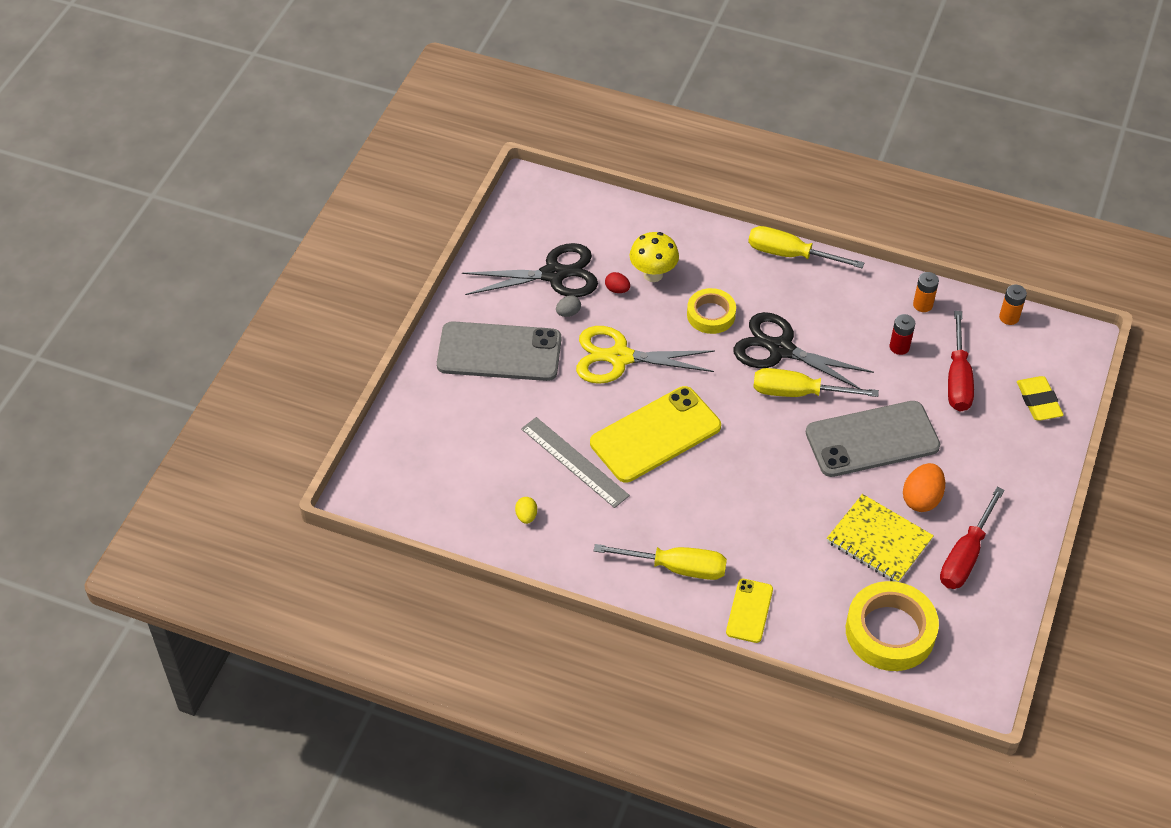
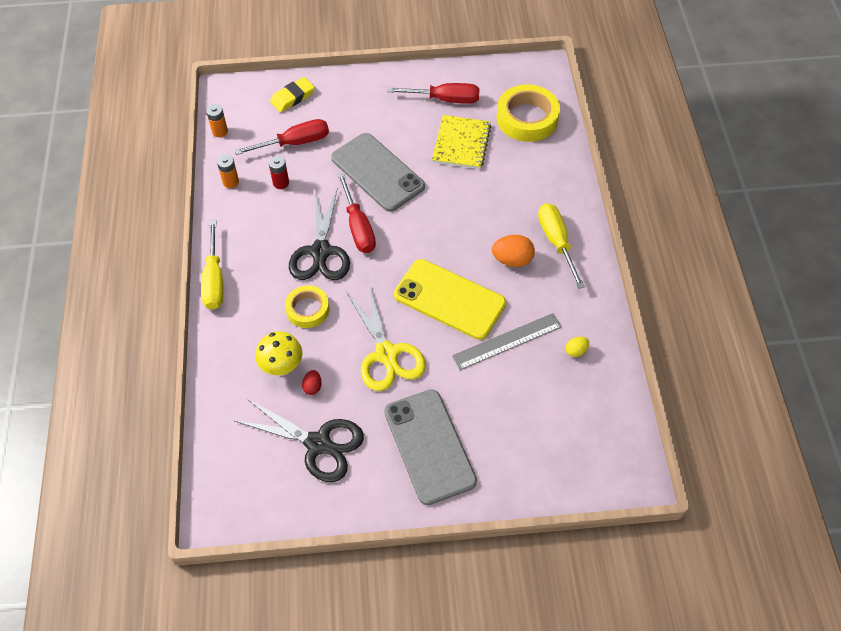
camera: 115 degrees left, 5 degrees up
(554, 274) = (318, 444): black scissors -> black scissors turned 150 degrees clockwise
(568, 313) = (358, 413): grey egg -> none
(574, 462) = (507, 341): grey ruler -> grey ruler turned 45 degrees clockwise
(749, 611) = (562, 191): yellow phone -> none
(798, 393) = (358, 227): yellow screwdriver -> red screwdriver
(921, 499) = (413, 132): orange egg -> orange egg (512, 260)

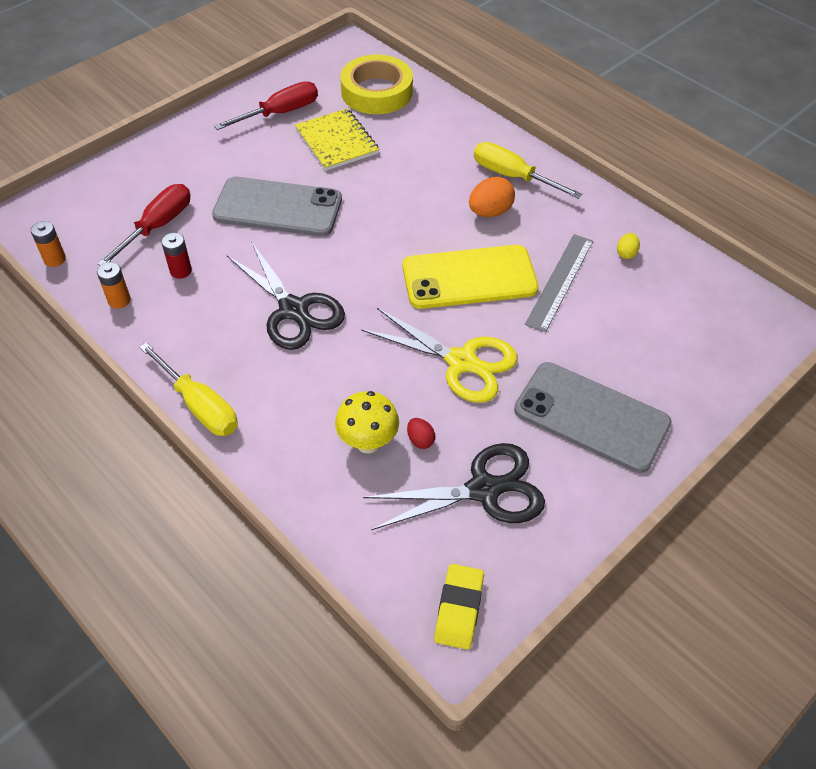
camera: 40 degrees left, 5 degrees down
(293, 97) = (111, 186): yellow eraser -> yellow eraser (459, 609)
(307, 309) = (336, 371): yellow tape -> none
(358, 227) = (309, 266): red screwdriver -> none

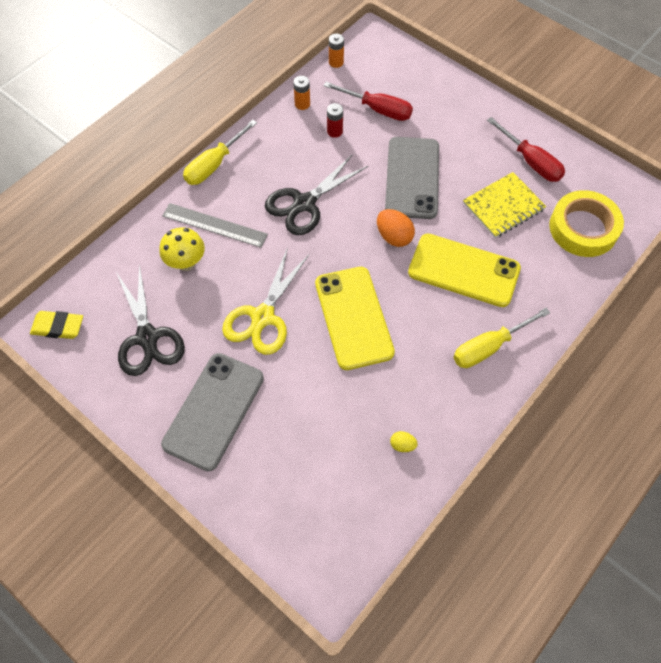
camera: 85 degrees right, 10 degrees up
(416, 182) = (463, 270): none -> yellow phone
(420, 440) = (189, 295): red egg -> none
(490, 212) = (436, 330): orange egg -> orange egg (394, 237)
(513, 176) = (489, 347): yellow screwdriver -> yellow screwdriver turned 150 degrees counterclockwise
(560, 281) = (358, 388): grey ruler -> grey ruler (214, 225)

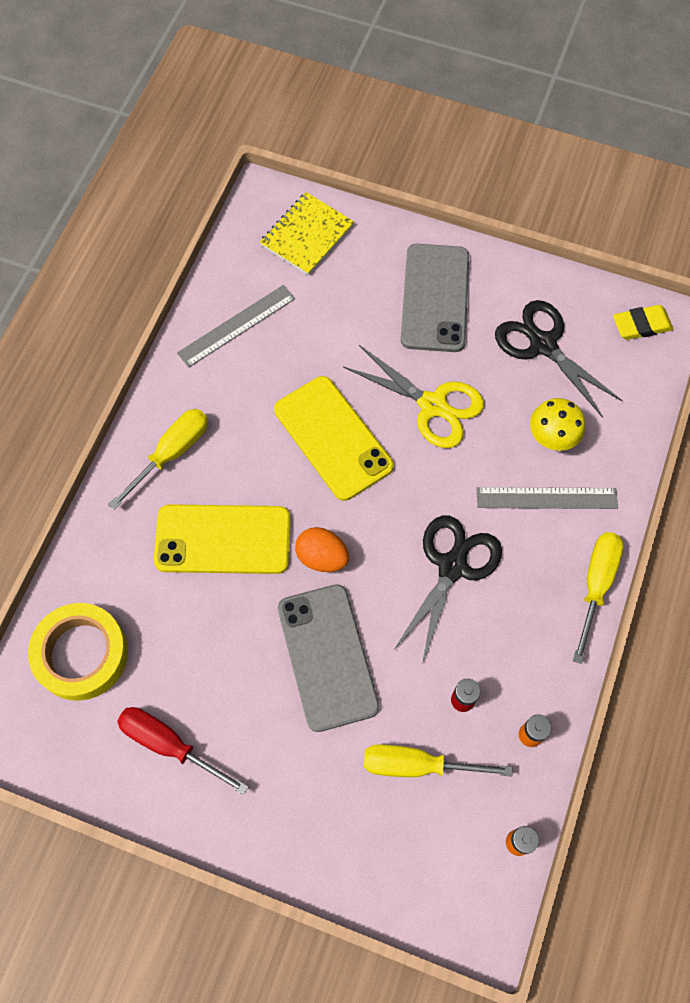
camera: 160 degrees right, 5 degrees up
(263, 317) = (433, 405): yellow scissors -> yellow scissors turned 120 degrees clockwise
(377, 109) = (417, 765): red screwdriver -> yellow screwdriver
(402, 445) = (236, 325): yellow egg -> grey ruler
(503, 206) = (193, 652): yellow notebook -> yellow notebook (307, 235)

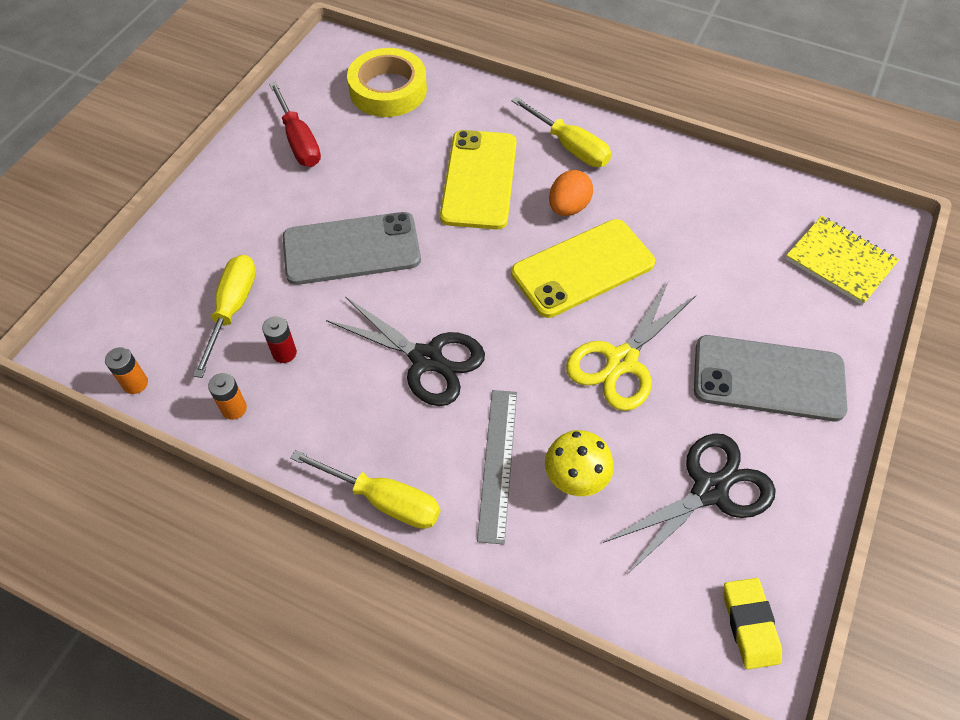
camera: 95 degrees right, 10 degrees down
(170, 745) = (299, 141): red screwdriver -> red screwdriver turned 120 degrees clockwise
(236, 325) = (715, 197): grey ruler -> none
(322, 557) = (452, 251): orange egg -> orange egg (568, 207)

